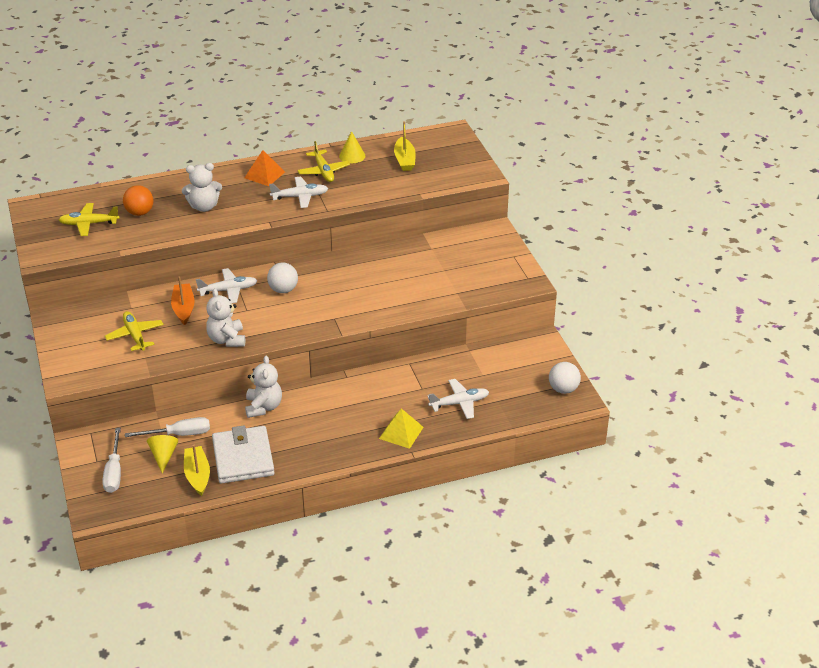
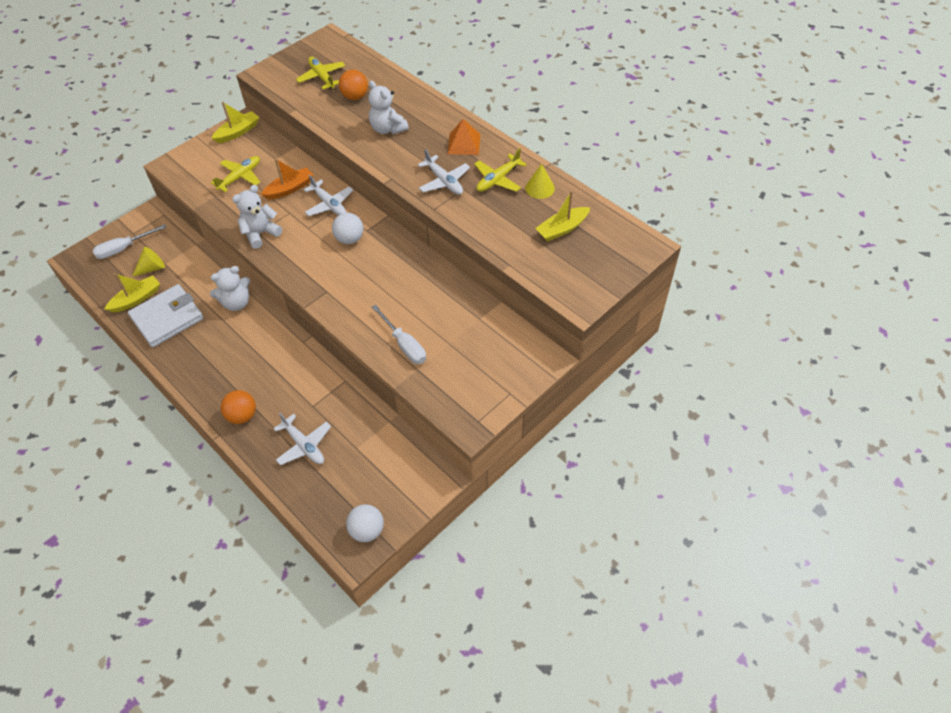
camera: 65 degrees right, 15 degrees up
(65, 322) = (238, 132): none -> yellow boat
(179, 434) = (181, 265): white screwdriver -> white screwdriver (404, 345)
(401, 432) = (242, 415): yellow pyramid -> orange ball

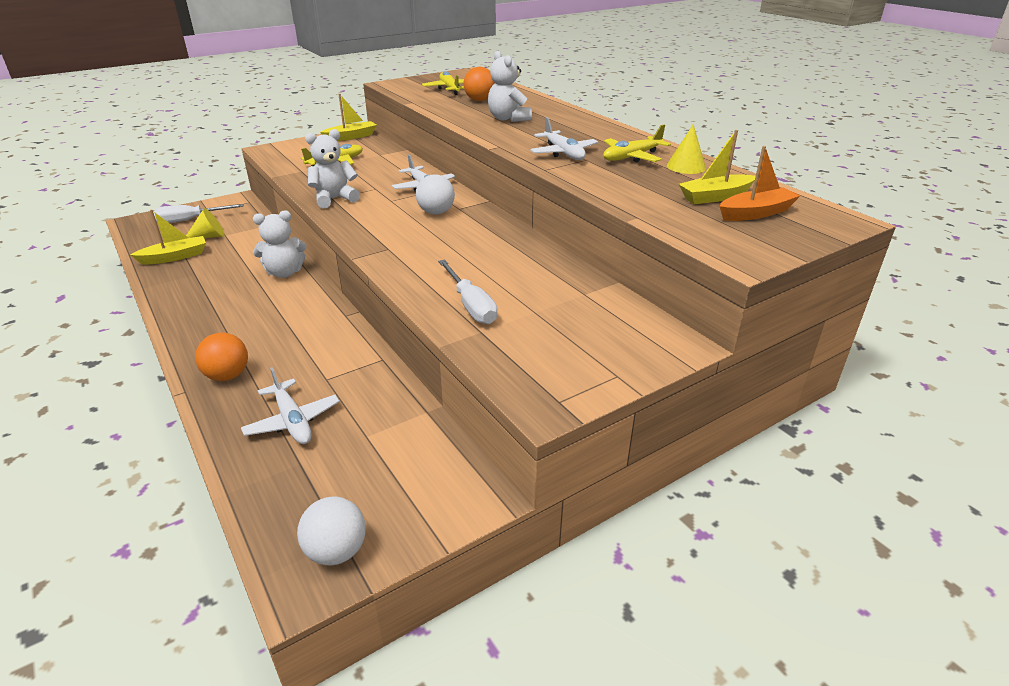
camera: 10 degrees right, 20 degrees down
(167, 318) = (197, 275): white wallet -> none
(290, 189) = (385, 173): orange boat -> orange boat (756, 213)
(464, 144) = (594, 133): orange pyramid -> none

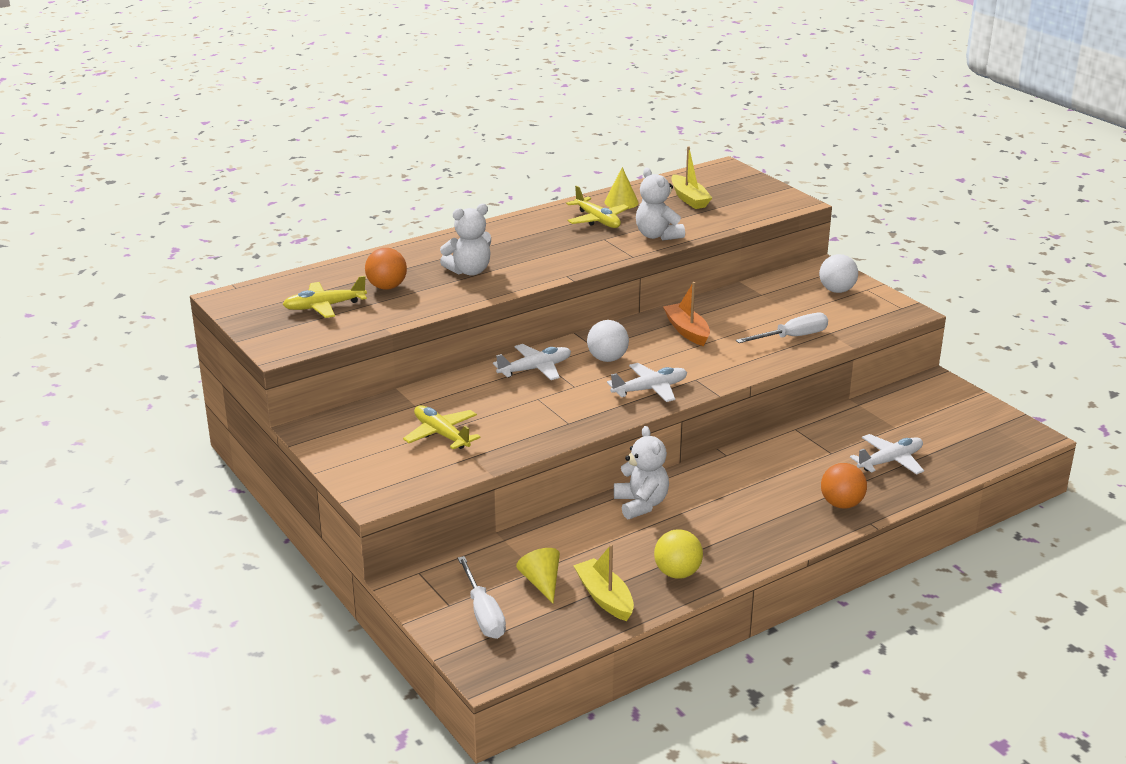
camera: 90 degrees left, 5 degrees down
(181, 285) = (677, 573): none -> yellow ball
(334, 199) = (571, 421): white teddy bear -> white teddy bear (657, 236)
(336, 551) = (1004, 427): white ball -> white ball (837, 290)
(351, 137) = (331, 434): yellow boat -> none
(563, 153) = (587, 247): white plane -> white plane (650, 389)
(756, 213) = (718, 190): orange boat -> orange boat (687, 331)

